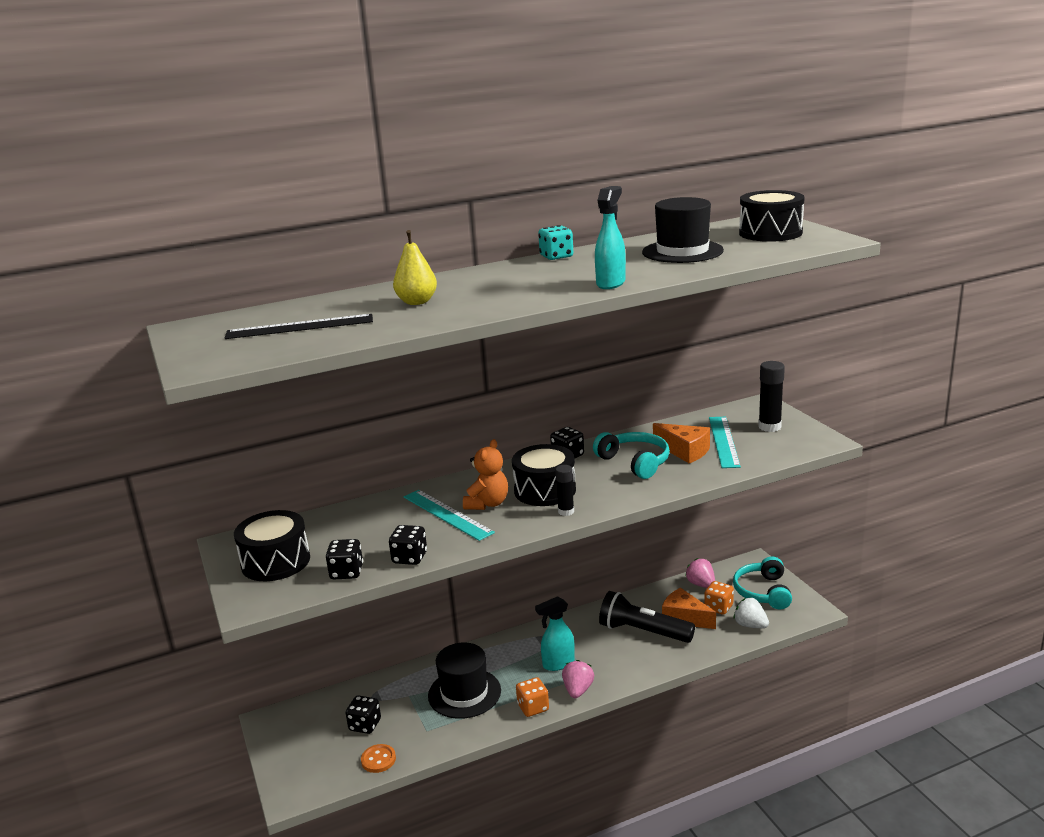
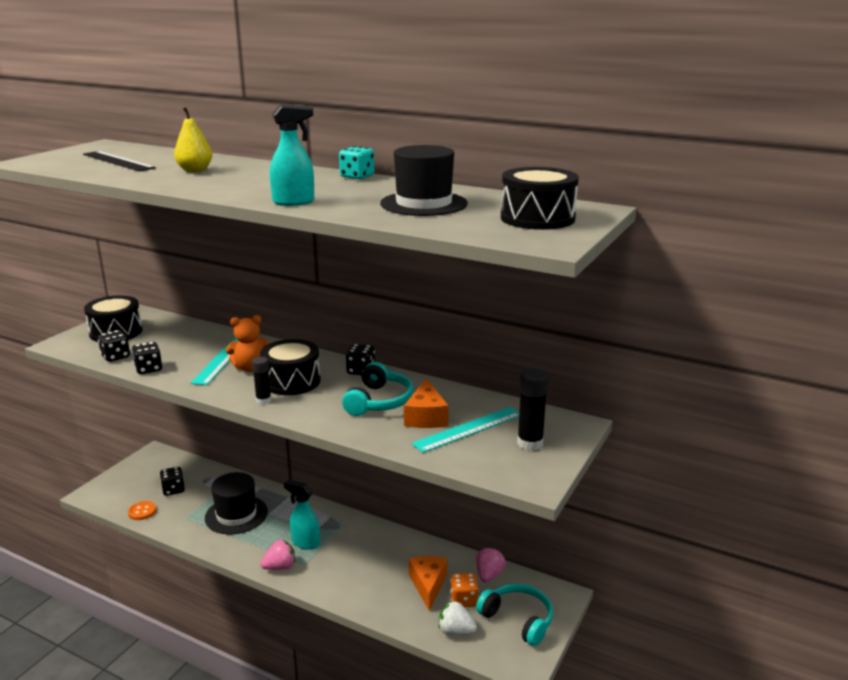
camera: 50 degrees right, 0 degrees up
(533, 707) = (242, 553): orange dice -> none
(643, 632) = (386, 569): black flashlight -> none
(750, 625) = (455, 631): white strawberry -> white strawberry turned 75 degrees counterclockwise
(763, 592) = (518, 619): turquoise headphones -> turquoise headphones turned 75 degrees clockwise

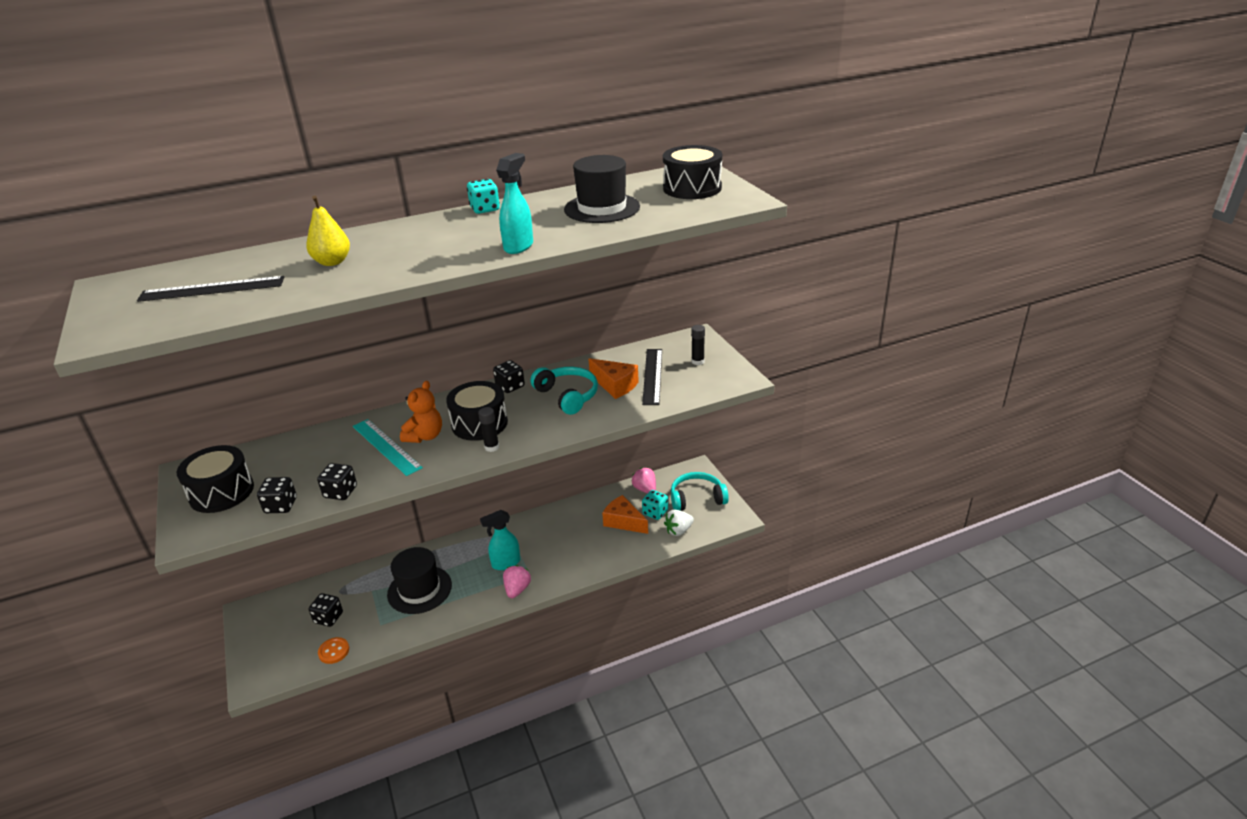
camera: 50 degrees left, 10 degrees up
(464, 600) = (655, 512): orange dice -> turquoise dice
(468, 429) = (652, 376): turquoise ruler -> black ruler
(530, 443) = (697, 361): black glue stick -> black glue stick, size x0.64

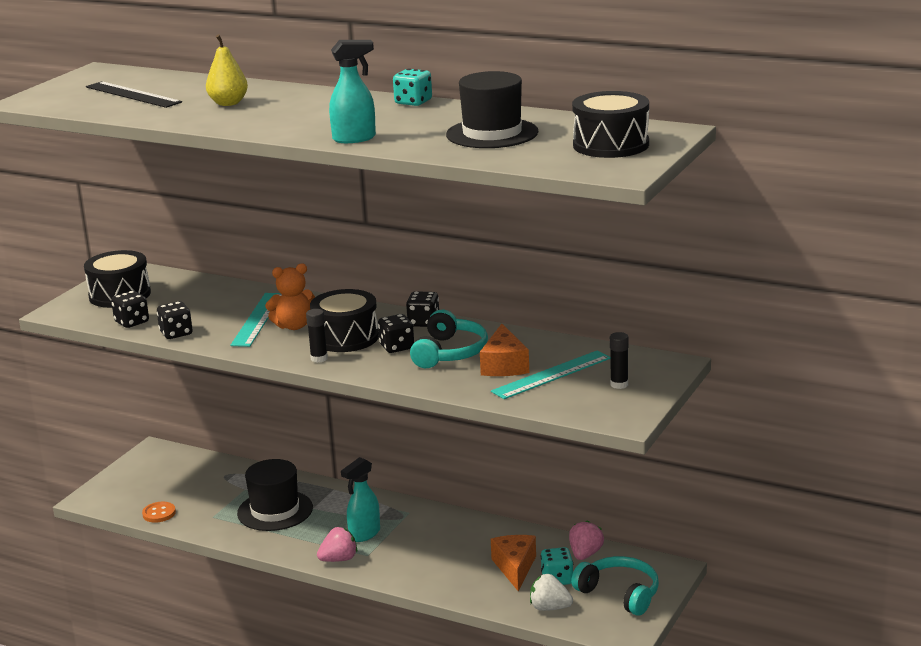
camera: 50 degrees right, 10 degrees down
(328, 618) = (190, 489): black dice -> black dice (397, 347)
(505, 563) = (364, 534): turquoise spray bottle -> turquoise spray bottle turned 75 degrees counterclockwise
(652, 376) = (551, 374): black ruler -> turquoise ruler

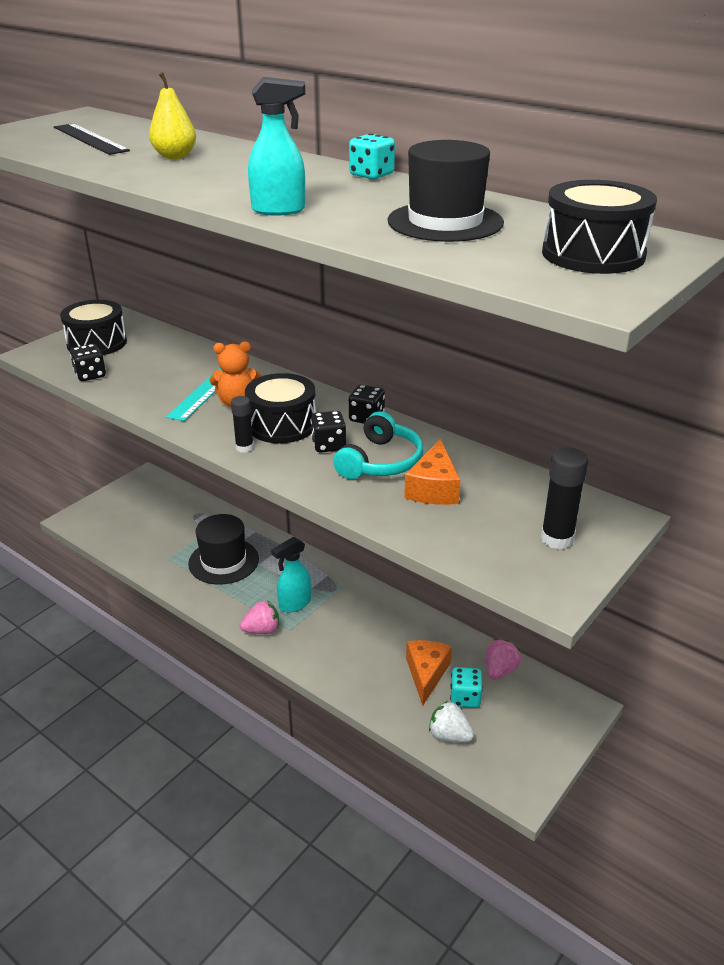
camera: 10 degrees right, 10 degrees up
(159, 513) = (123, 546): orange button -> none
(176, 333) = (123, 394): black dice -> none
(551, 374) = (482, 511): turquoise ruler -> none
(619, 384) = (557, 539): black glue stick -> black glue stick, size x1.56
(620, 593) = (525, 731): turquoise headphones -> none

